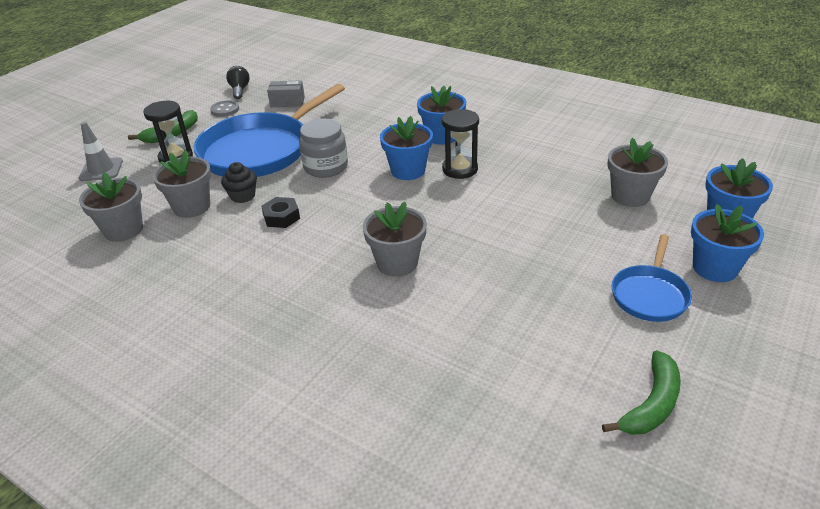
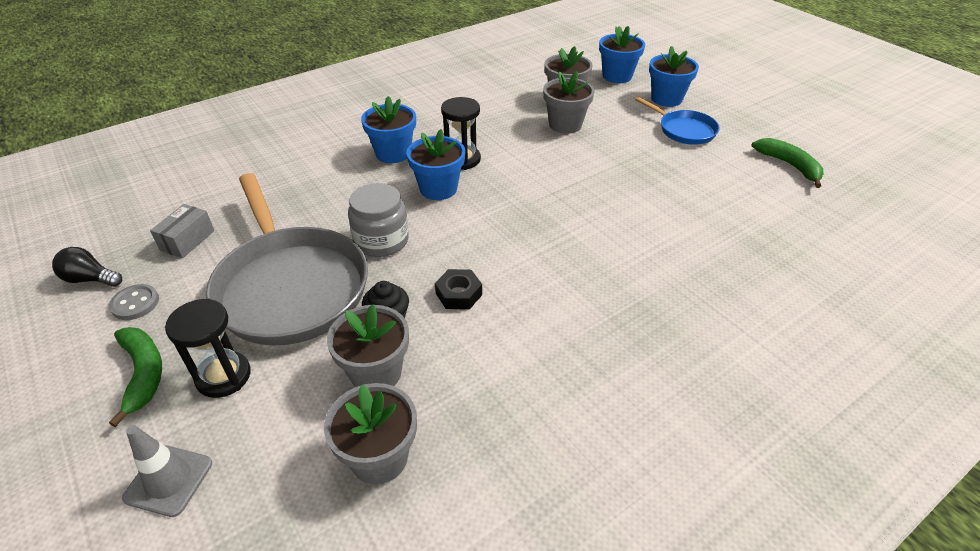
camera: 70 degrees left, 5 degrees up
(260, 150) = (290, 286): blue pan -> grey pan
(397, 263) = (588, 232): grey flower pot -> grey flower pot (565, 125)

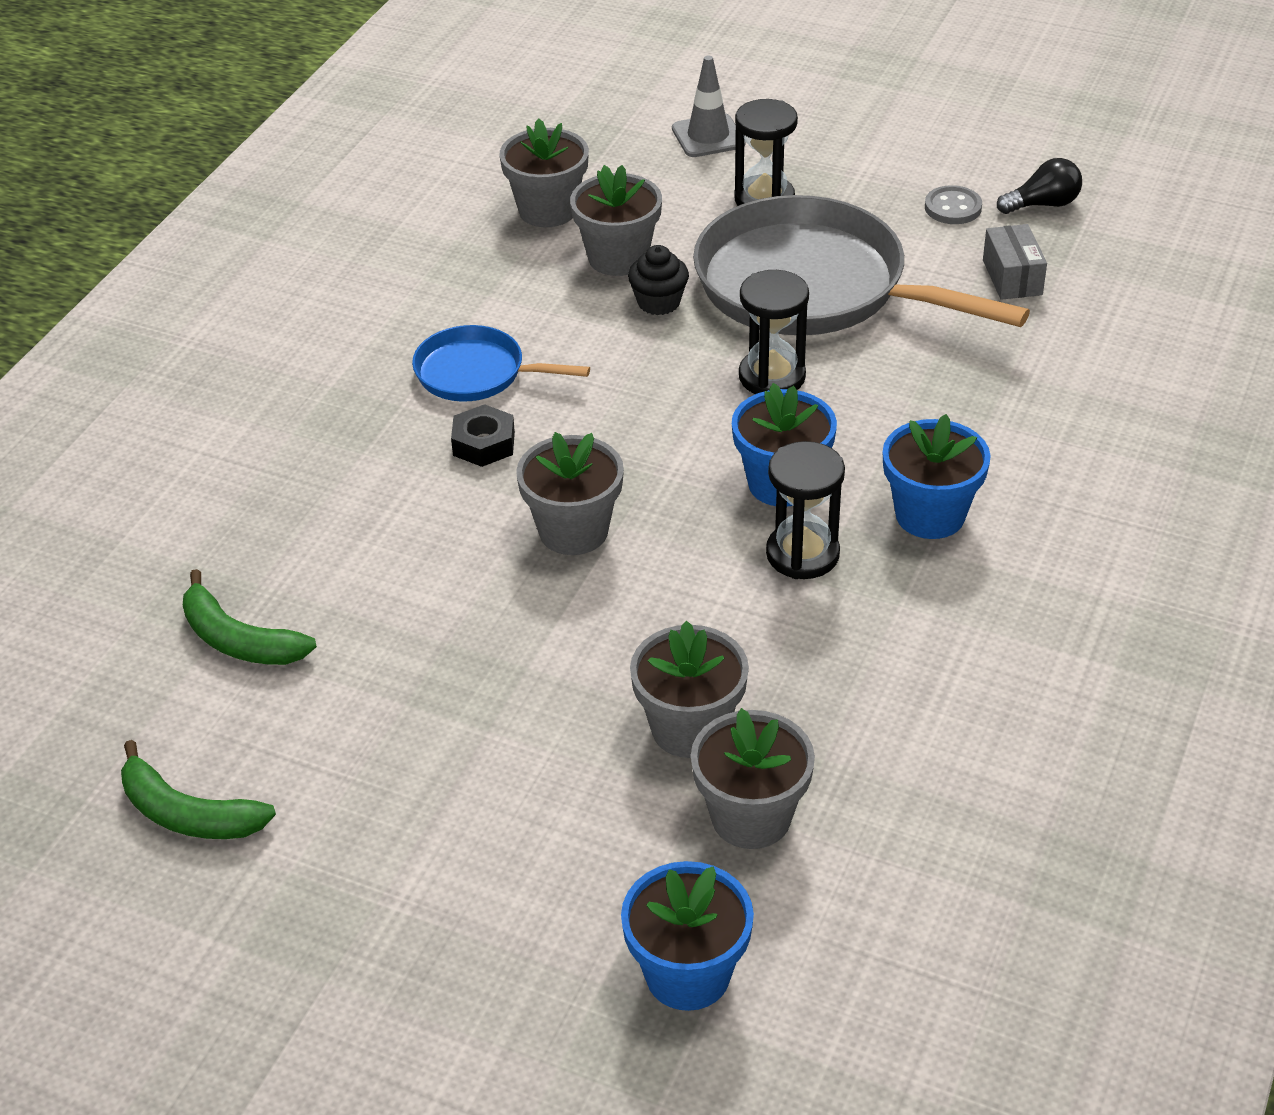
camera: 150 degrees right, 0 degrees up
(143, 373) = (843, 172): green banana -> green banana (239, 640)
(381, 241) = (772, 377): grey jar -> black hourglass
(459, 294) = (604, 358): black nut -> black nut (483, 444)
(555, 206) = (573, 531): none -> grey flower pot
(666, 99) = (519, 932): blue flower pot -> none
(684, 130) = (435, 828): blue pan -> blue pan (476, 373)

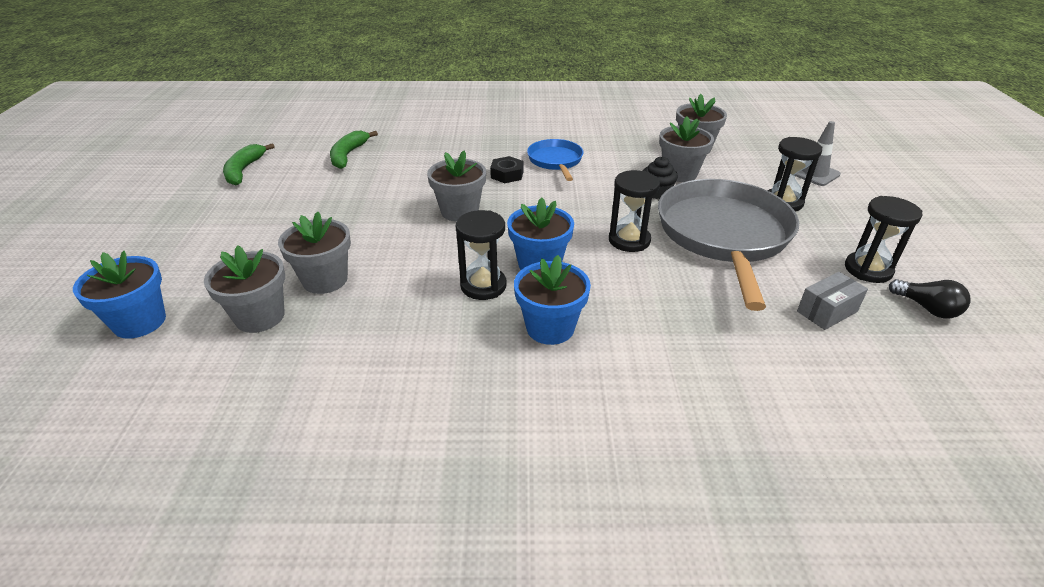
camera: 65 degrees right, 5 degrees down
(953, 208) = (868, 270): grey button -> black hourglass

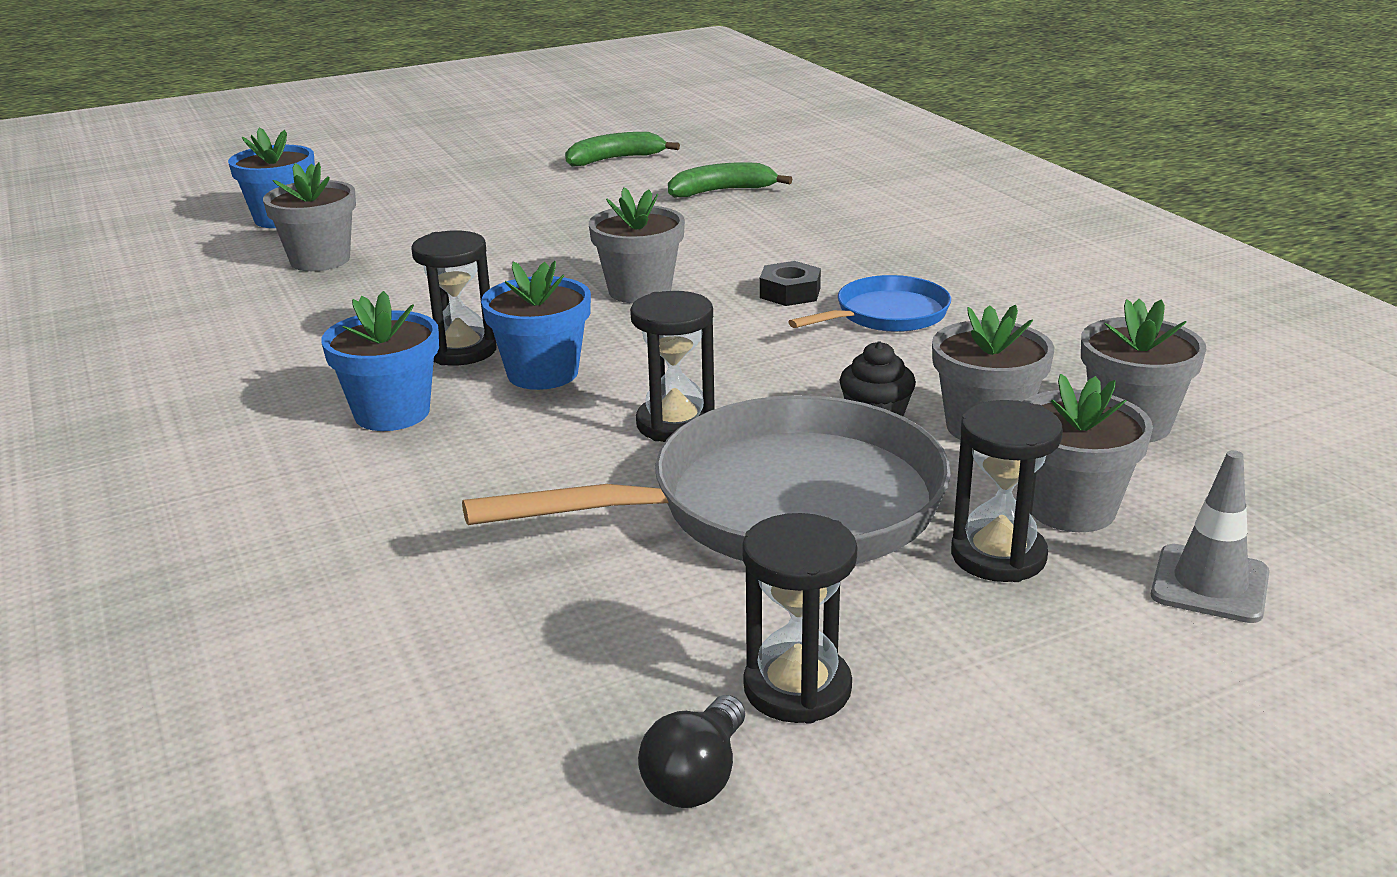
camera: 65 degrees right, 10 degrees down
(325, 280) = (409, 267): grey flower pot -> grey flower pot (1071, 509)
(827, 311) = (593, 645): grey box -> none

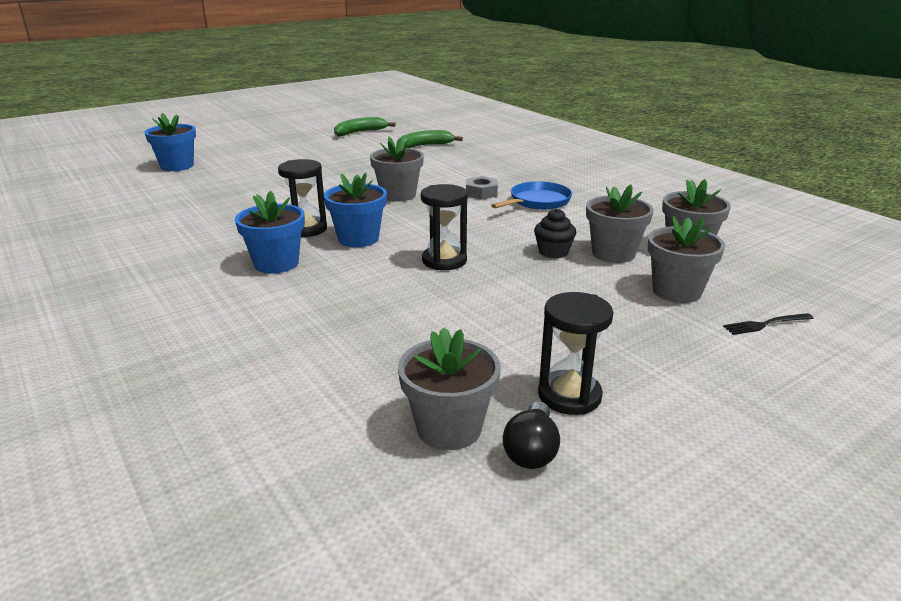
camera: 10 degrees left, 0 degrees up
(320, 260) = (207, 186): grey flower pot -> grey flower pot (449, 428)
(780, 506) = (520, 299): grey pan -> none
(790, 293) = (481, 193): black nut -> grey nut
(998, 556) = (649, 317): black hourglass -> none
(1210, 584) = (765, 324): grey traffic cone -> black fork

